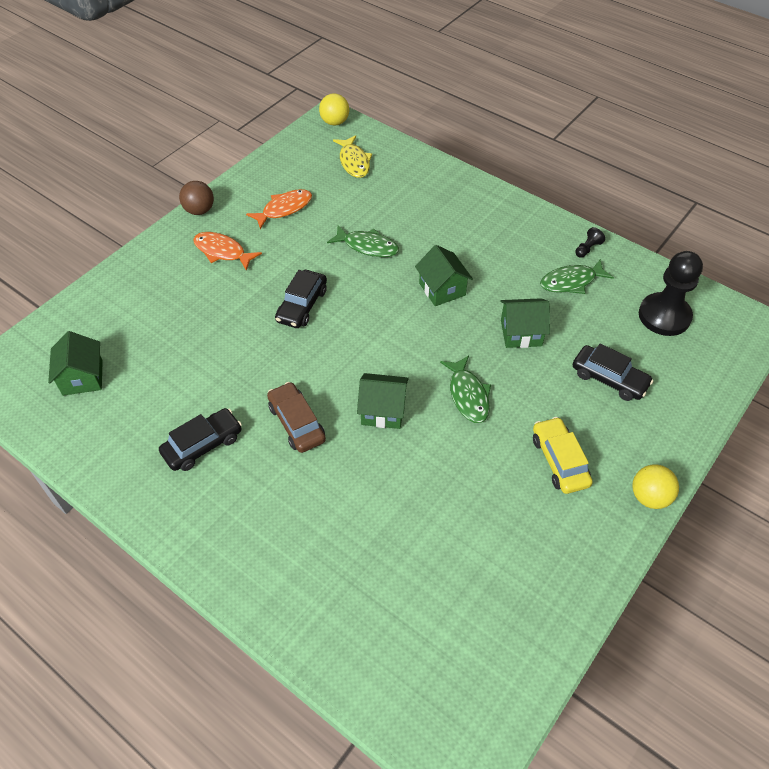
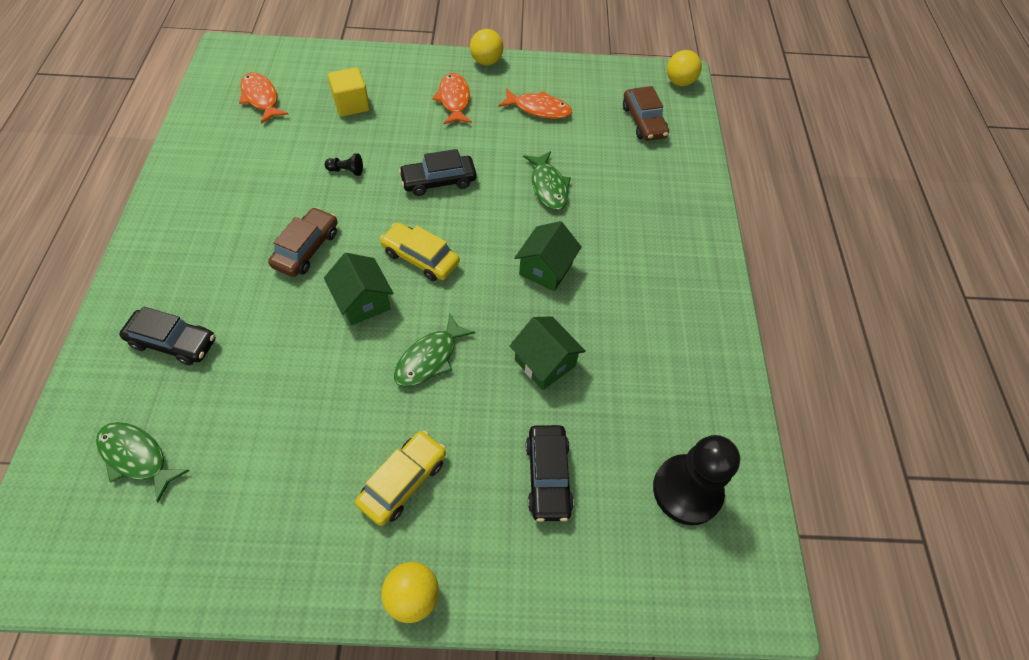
camera: 50 degrees right, 5 degrees up
(82, 377) = (261, 98): green house -> orange fish
(159, 318) = (351, 104): none -> yellow cube
(199, 210) = (486, 61): brown ball -> yellow ball
(203, 445) = (243, 202): black car -> black car (173, 342)
(354, 162) = (643, 121): yellow fish -> brown car
(370, 355) = (420, 258): none -> yellow car
(571, 282) = (655, 373): green fish -> green fish (137, 457)
(587, 249) = (717, 364): black pawn -> black pawn (346, 171)

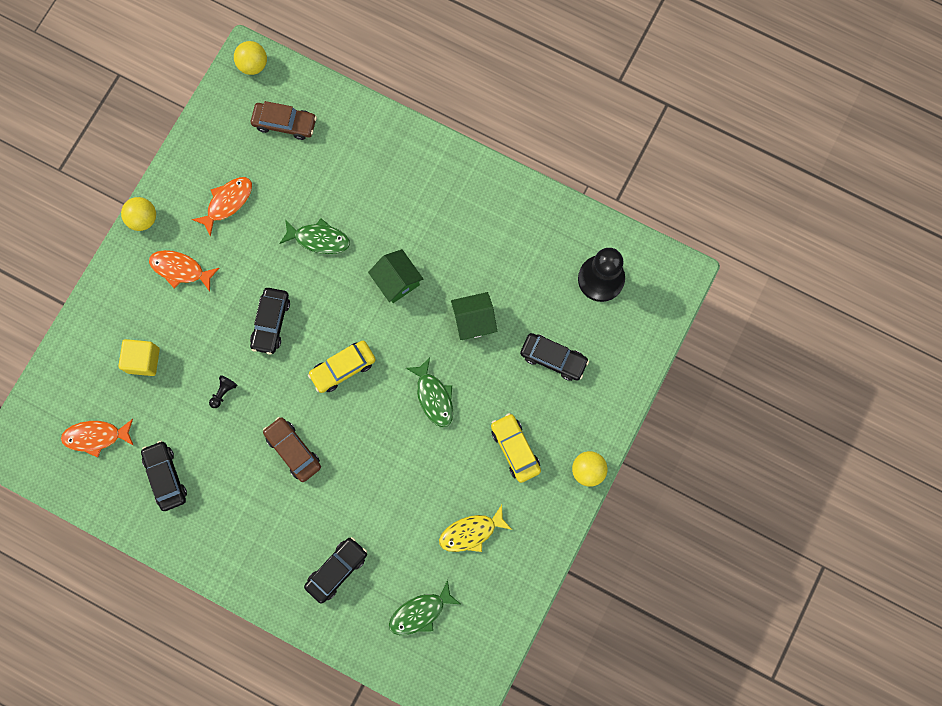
camera: 60 degrees left, 20 degrees up
(238, 158) = (166, 476): none -> black car
(267, 474) = (471, 532): none -> yellow fish
(363, 302) = (364, 425): green house -> none

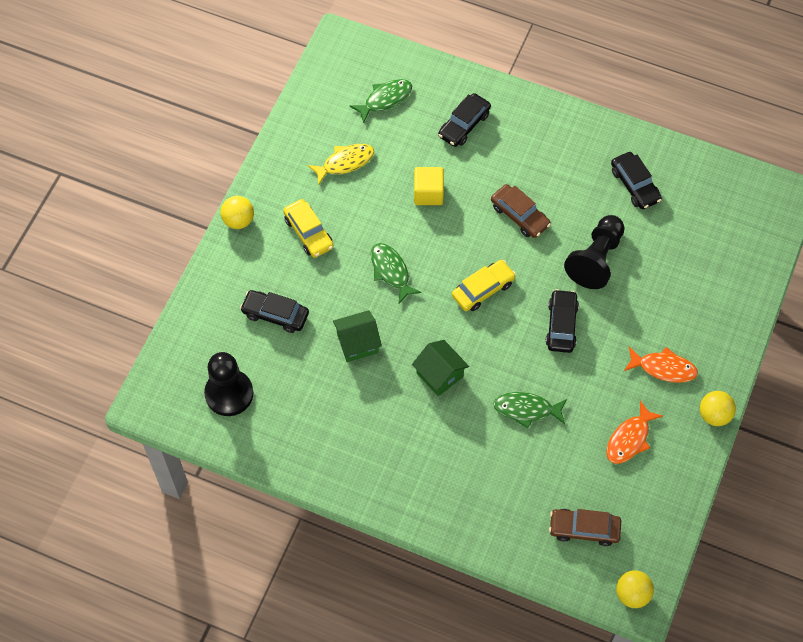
camera: 175 degrees right, 15 degrees down
(96, 436) = (708, 212): orange fish -> none
(143, 360) = (680, 281): yellow cube -> yellow cube (428, 193)
(223, 392) = (596, 259): black pawn -> black pawn, size x2.46

